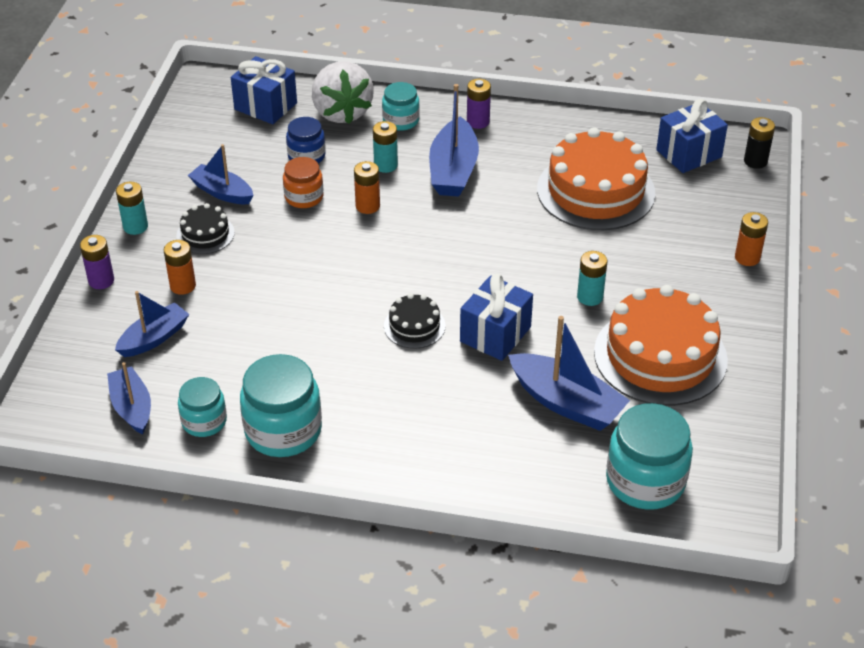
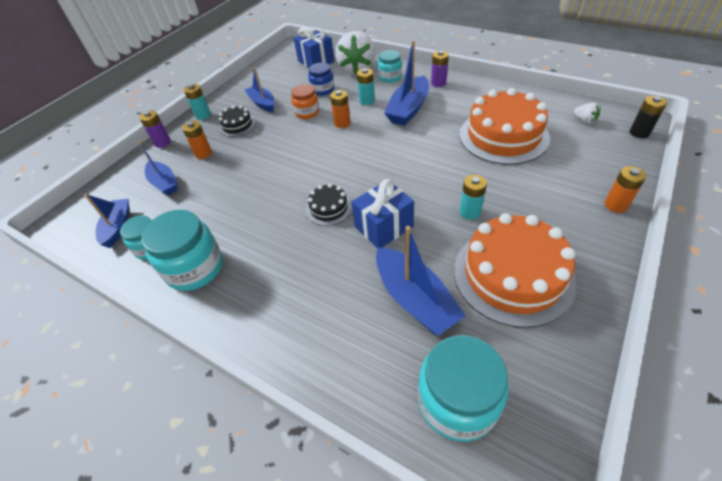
camera: 25 degrees right, 5 degrees up
(154, 338) = (164, 183): blue boat -> blue boat turned 75 degrees clockwise
(688, 153) = (584, 120): blue gift -> white strawberry

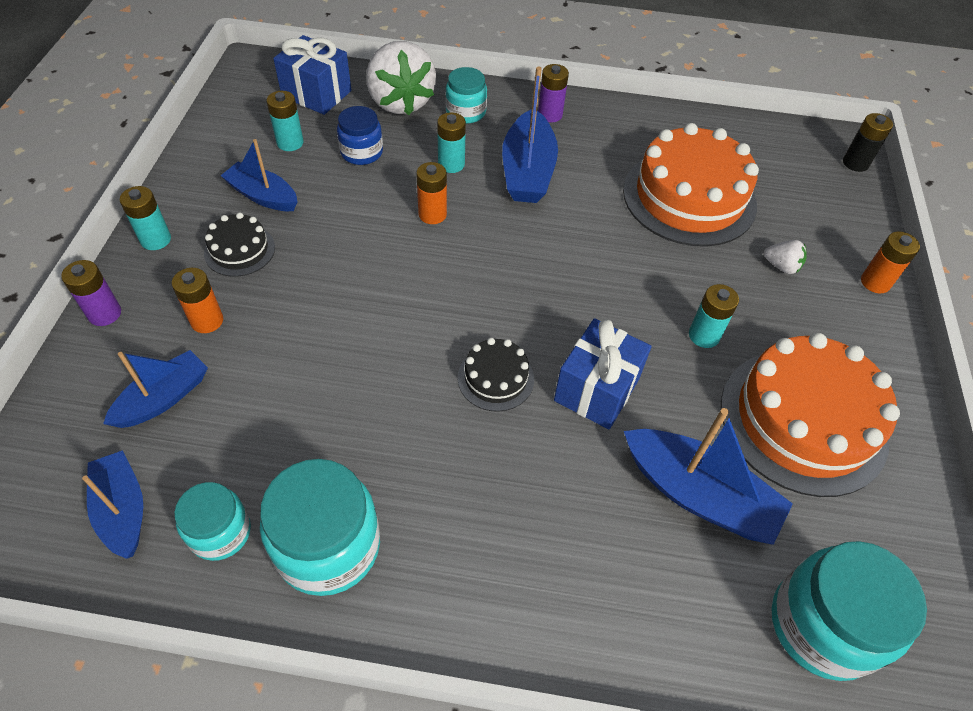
camera: 30 degrees left, 5 degrees up
(164, 183) = (164, 398): blue boat -> blue boat turned 75 degrees counterclockwise
(290, 81) = (290, 143): none -> turquoise battery
(307, 112) = (358, 203): orange jar -> none
(584, 120) = (782, 153): white strawberry -> white strawberry (781, 266)

